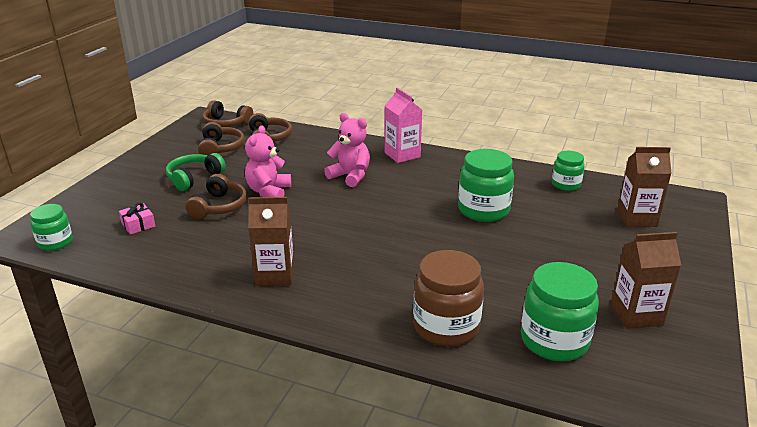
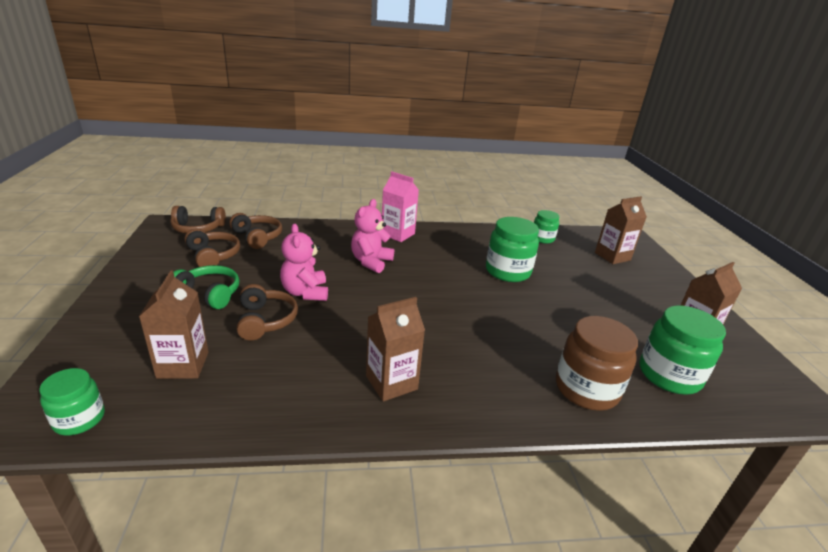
camera: 30 degrees left, 0 degrees up
(138, 225) = (183, 365): pink gift -> brown carton
(194, 178) = (209, 294): green headphones -> green headphones turned 105 degrees clockwise
(350, 176) = (371, 262): pink teddy bear -> pink teddy bear turned 75 degrees counterclockwise

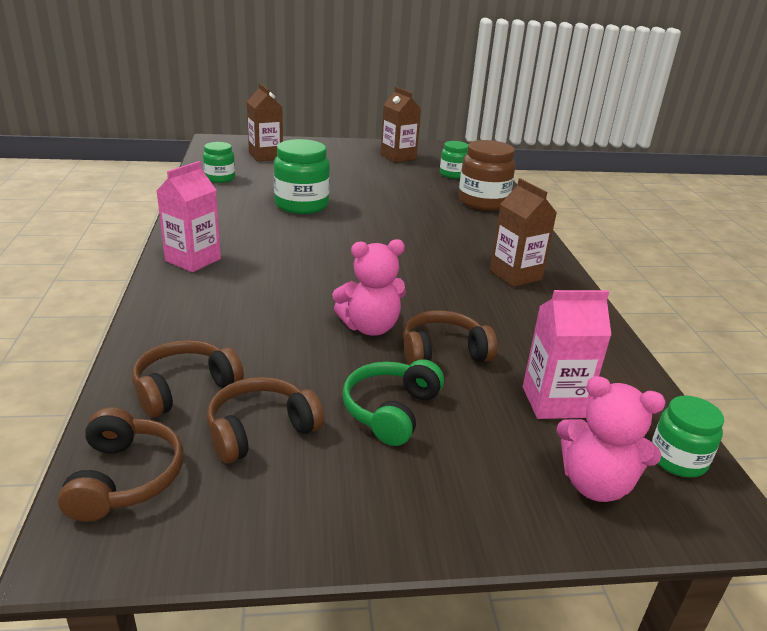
camera: 90 degrees left, 0 degrees up
(183, 365) = (553, 402): brown carton -> pink carton
(371, 262) = (281, 281): pink teddy bear -> pink teddy bear (595, 484)
(669, 375) = (453, 174): green jar -> green jar, size x0.60

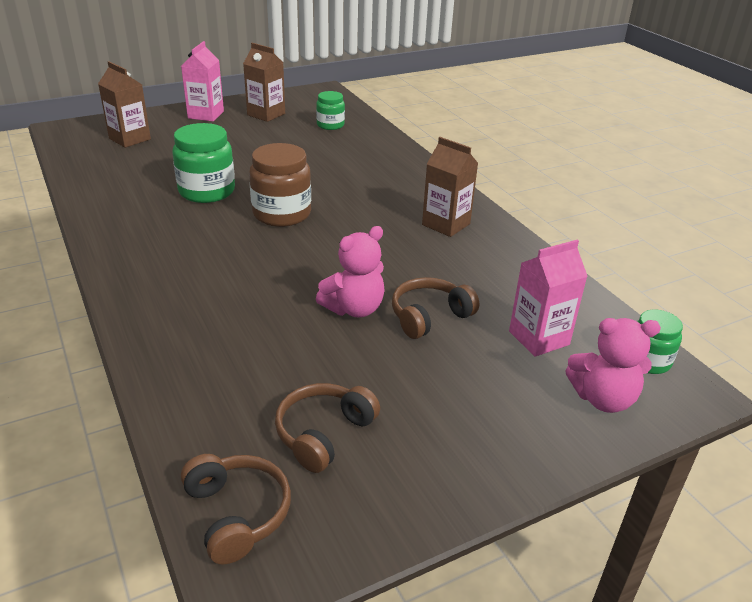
camera: 20 degrees left, 5 degrees up
(184, 388) = (229, 414): brown headphones -> none
(193, 260) = (140, 279): pink carton -> pink carton (206, 115)
(220, 178) = (99, 176): green jar -> none
(391, 411) = (419, 383): green headphones -> none
(483, 202) = (375, 152): brown jar -> brown jar (282, 214)

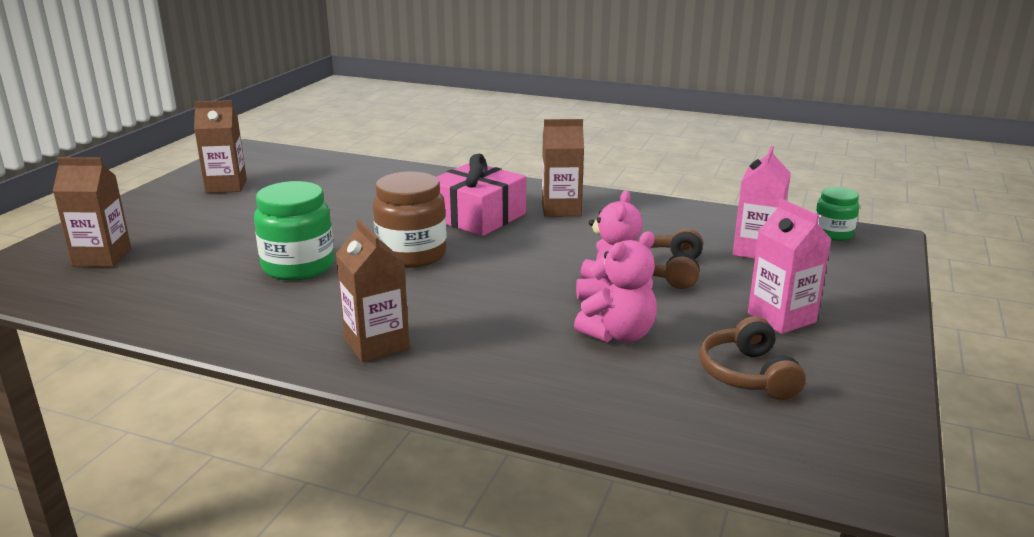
camera: 40 degrees left, 10 degrees down
(154, 268) = (376, 344): none -> brown carton
(206, 115) = (154, 207): pink carton -> pink carton (781, 318)
(237, 513) = (795, 453): brown headphones -> none
(330, 125) = (314, 174): green jar -> none
(375, 203) = (477, 216): none -> pink gift
(603, 398) = (850, 265): pink teddy bear -> pink teddy bear (619, 335)

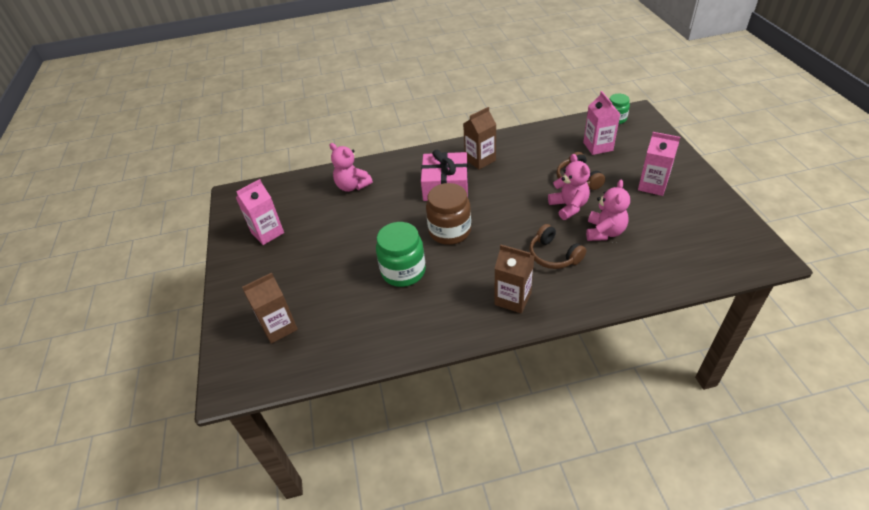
camera: 30 degrees left, 20 degrees up
(226, 186) = (267, 233): brown carton -> pink carton
(373, 181) = (352, 186): none -> pink teddy bear
(748, 374) = (675, 226): brown headphones -> brown headphones (553, 255)

